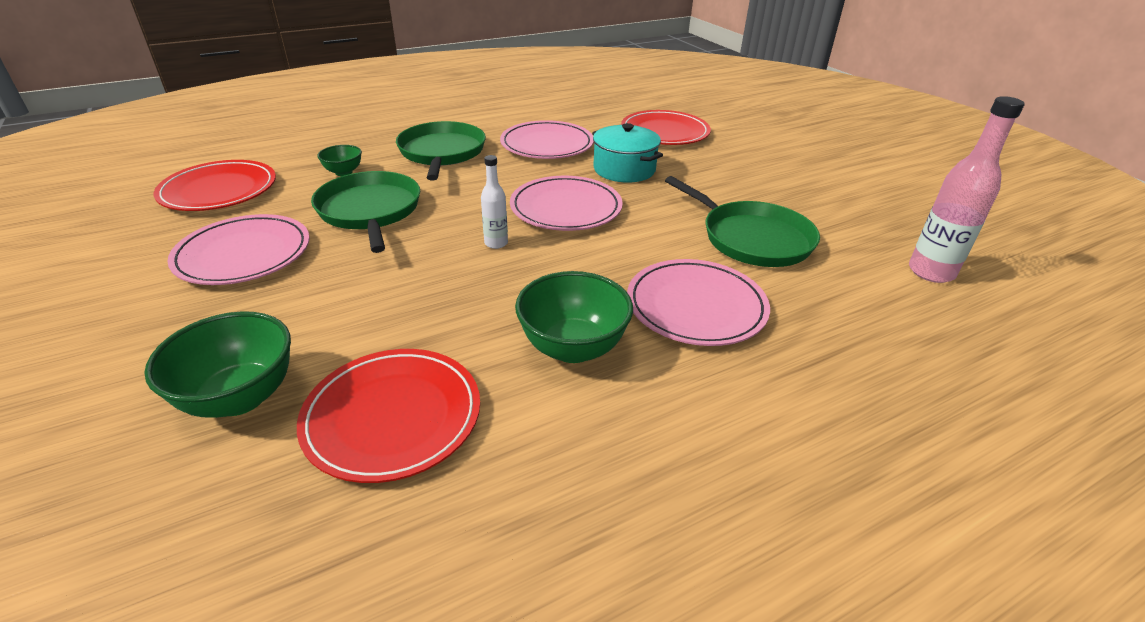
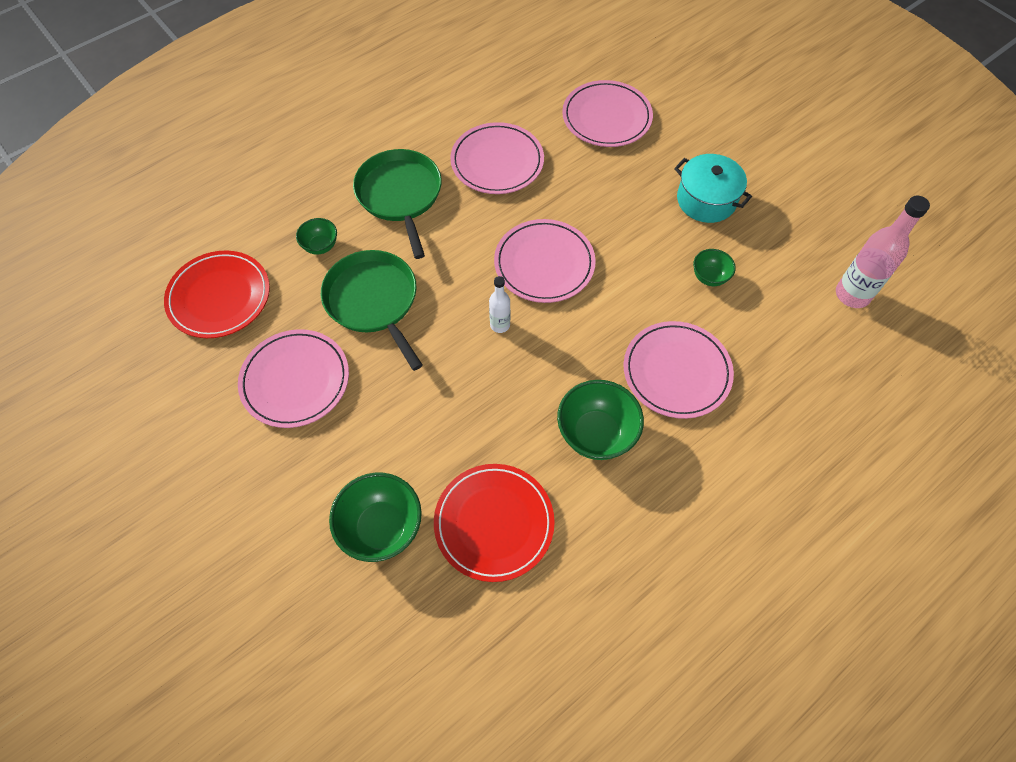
camera: 10 degrees left, 25 degrees up
(624, 169) = (581, 192): turquoise pot -> turquoise pot (706, 200)
(664, 132) = (606, 117): red plate -> pink plate
(752, 238) = (709, 277): green pan -> green bowl

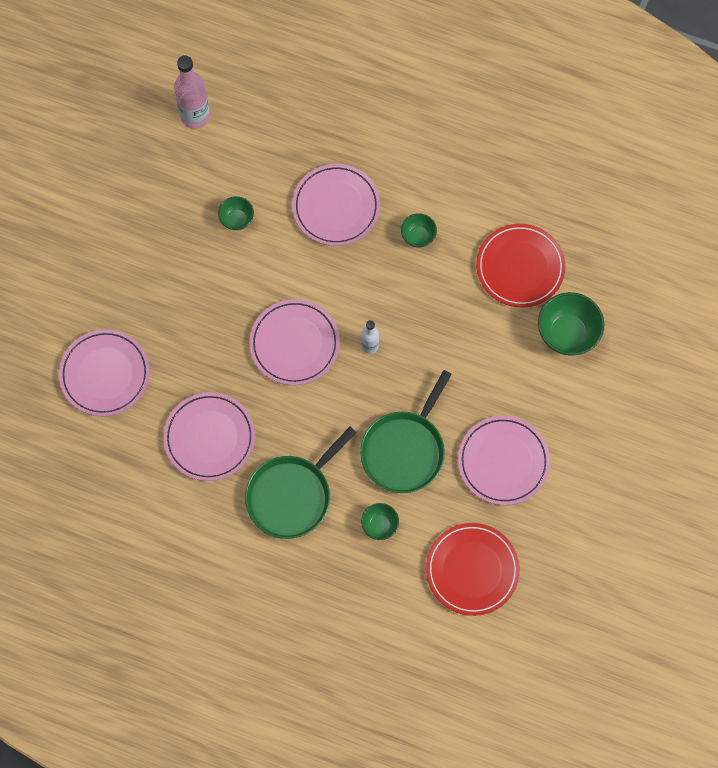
camera: 120 degrees left, 10 degrees up
(596, 434) = (418, 236): green bowl -> green bowl, size x0.55
(706, 200) = (158, 253): turquoise pot -> none

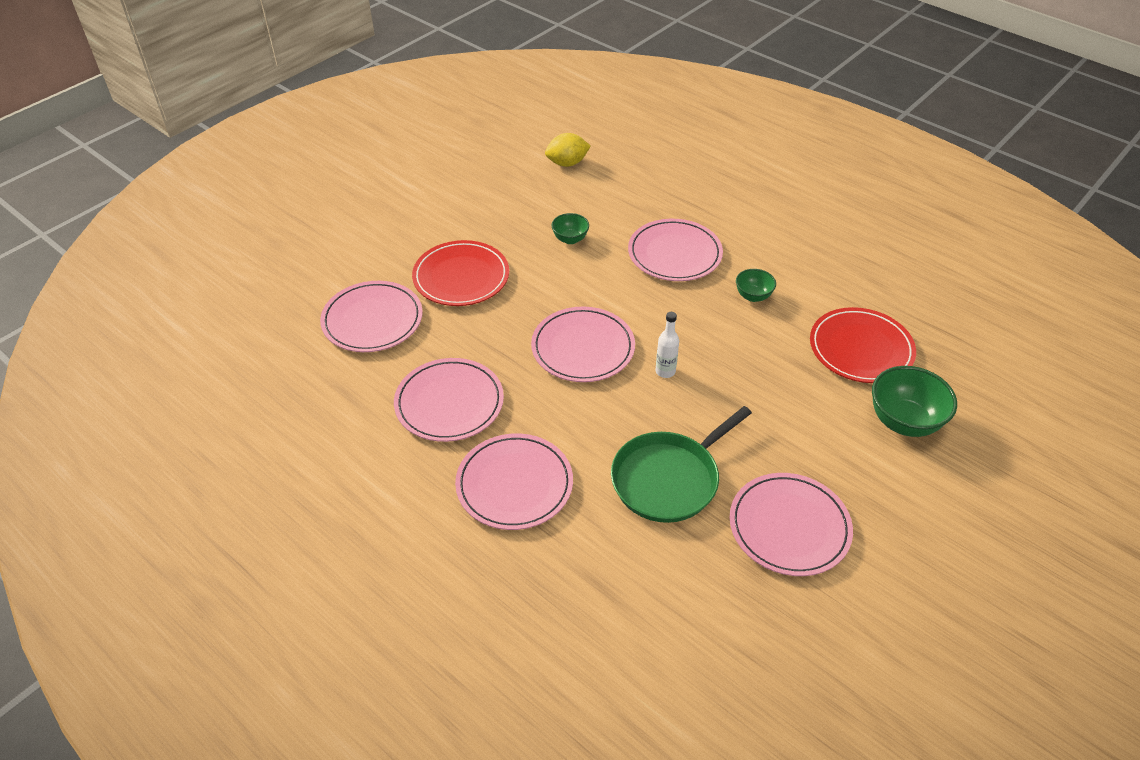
camera: 20 degrees right, 25 degrees down
(195, 116) = (567, 163): pink bottle -> yellow lemon
(292, 495) = (514, 484): green pan -> pink plate
(379, 525) = (607, 548): green bowl -> none
(472, 570) = (710, 638): red plate -> red plate (461, 277)

